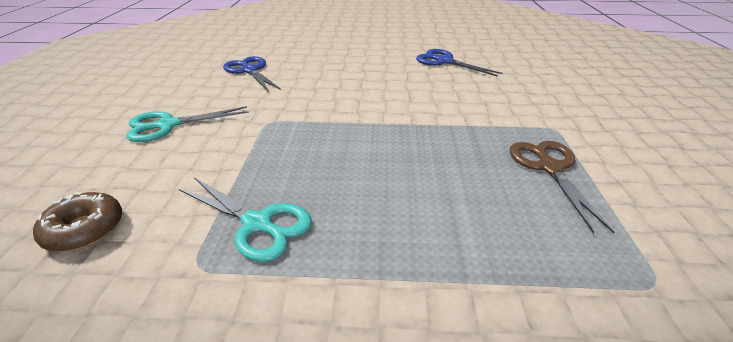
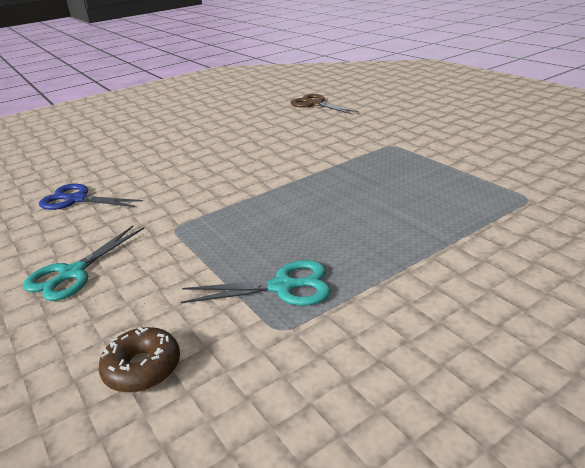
camera: 35 degrees left, 5 degrees down
(444, 61) = (255, 128): blue scissors -> none
(549, 167) = (417, 168): brown scissors -> brown scissors (315, 104)

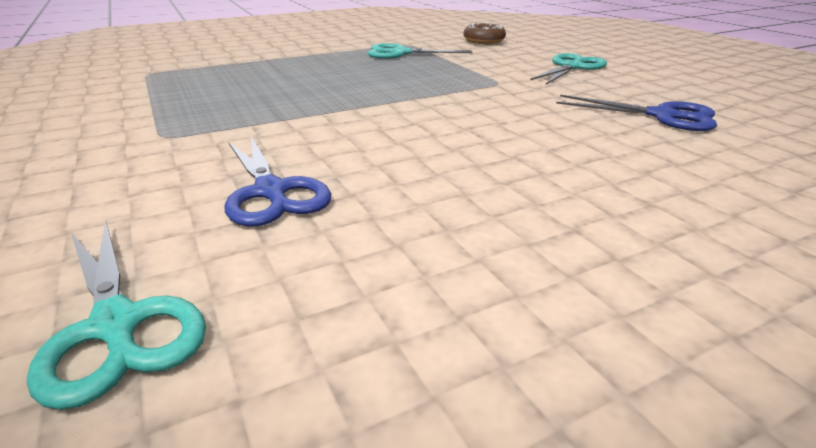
camera: 175 degrees left, 0 degrees up
(304, 131) = (271, 192): none -> blue scissors
(315, 104) = (116, 325): brown scissors -> turquoise scissors

